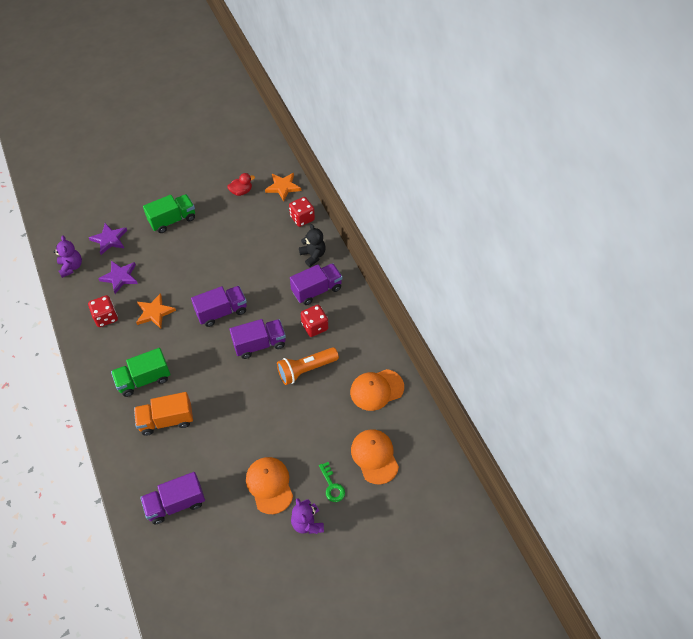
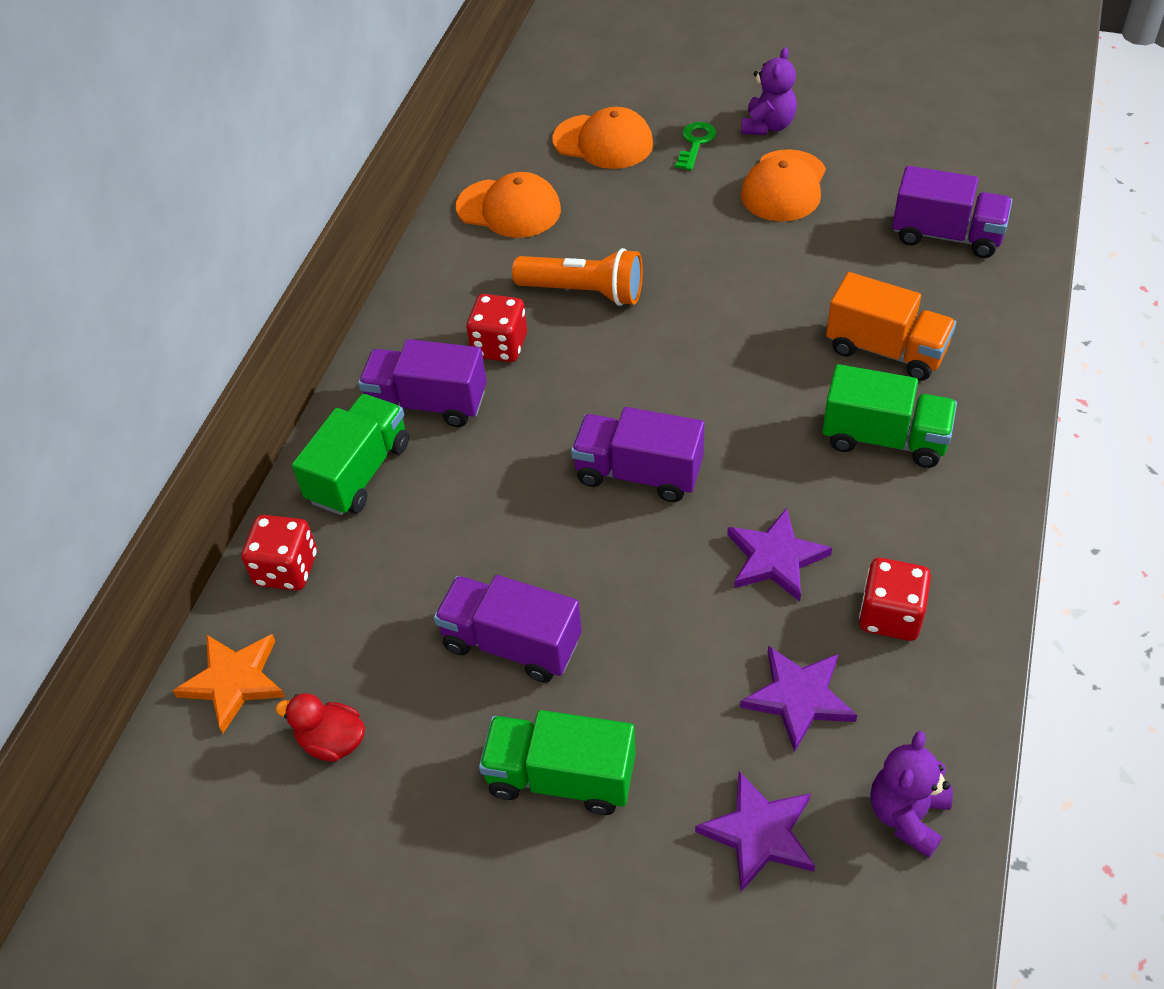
camera: 135 degrees left, 5 degrees down
(154, 312) = (775, 558): orange star -> purple star
(259, 344) = (622, 374): purple truck -> purple truck (511, 643)
(313, 255) = (359, 472): black teddy bear -> green truck
(374, 456) = (603, 142): orange cap -> orange cap turned 90 degrees counterclockwise

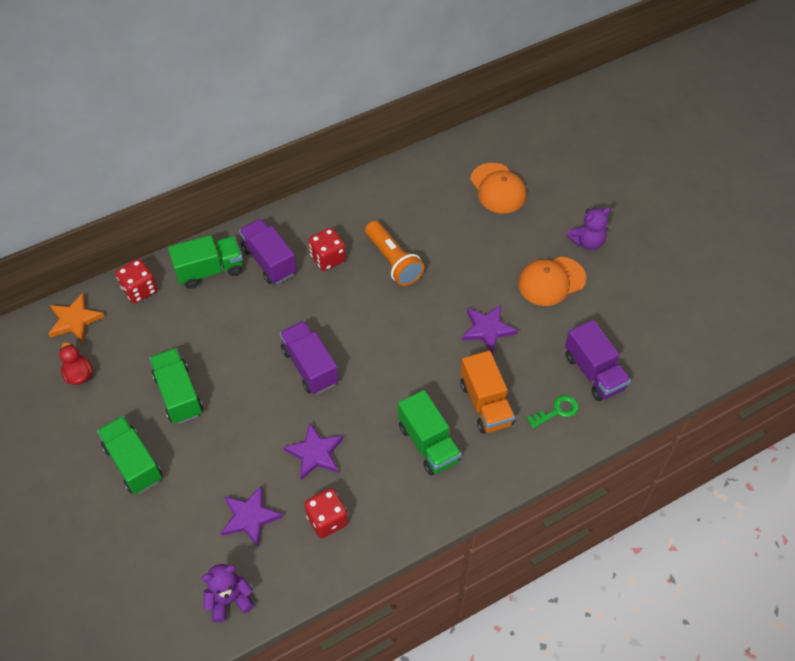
camera: 40 degrees right, 5 degrees up
(509, 209) = (413, 191): orange cap -> none
(511, 643) = (178, 394): purple truck -> green truck
(695, 143) = (540, 223): green key -> green key (556, 411)
(759, 833) = (171, 552): purple star -> purple star (487, 329)

